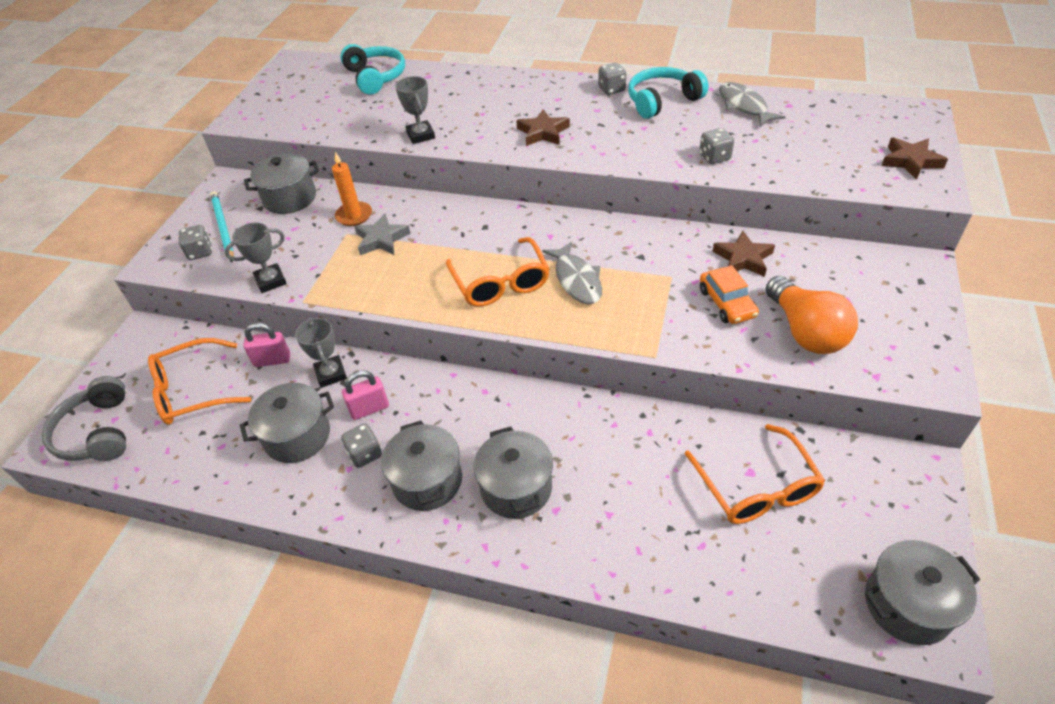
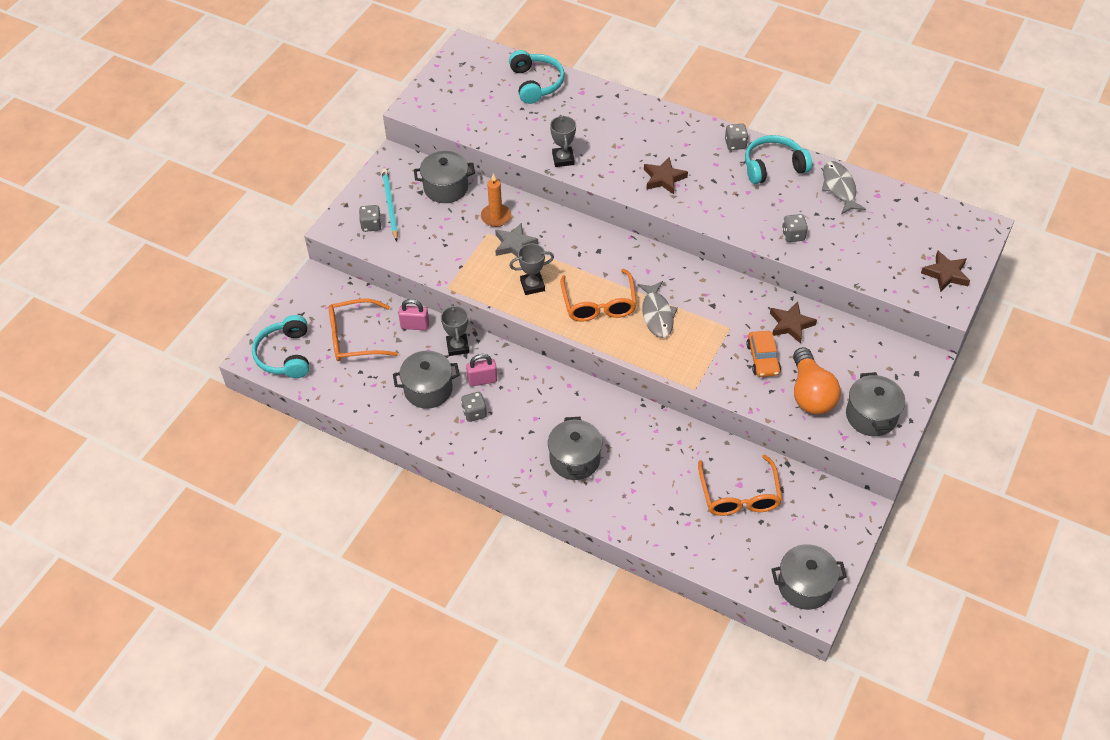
camera: 10 degrees right, 5 degrees up
(97, 432) = (285, 355): grey headphones -> turquoise headphones
(271, 281) = (424, 264): grey trophy -> grey trophy (532, 285)
(427, 481) = (514, 441): grey pot -> grey pot (871, 416)

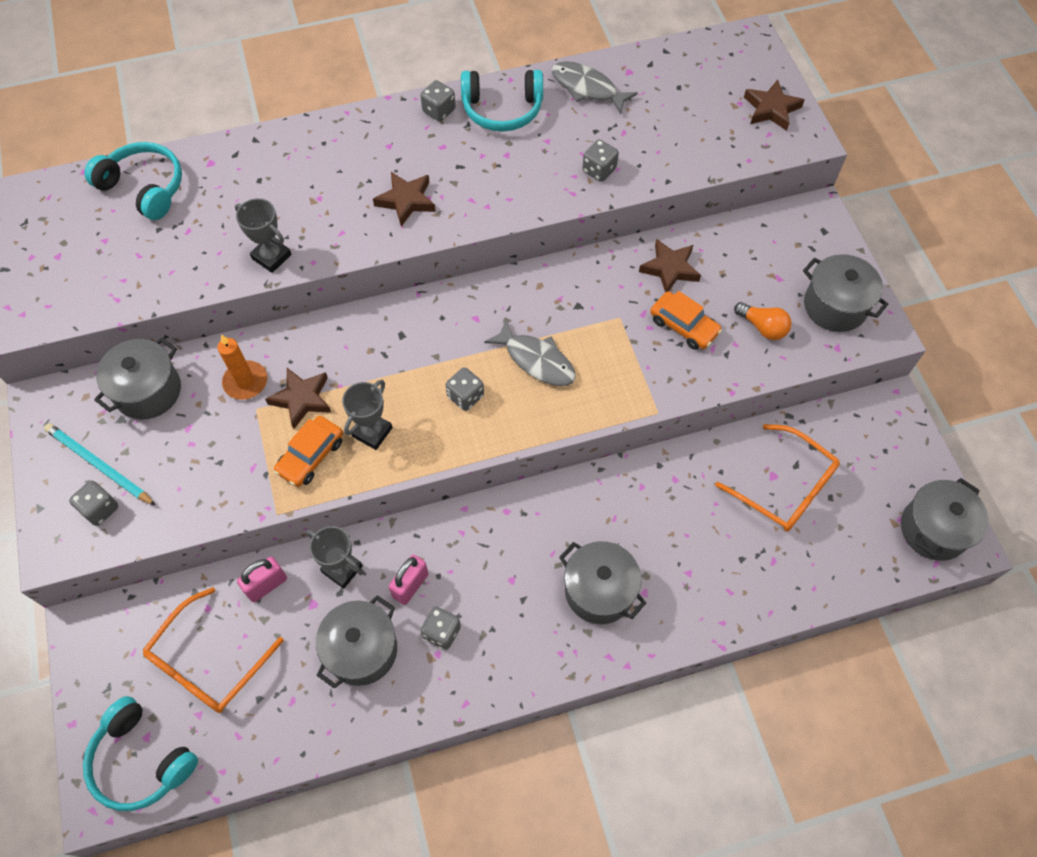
camera: 45 degrees left, 10 degrees up
(491, 274) = (311, 456): none -> orange car
(514, 244) = (302, 399): grey star -> brown star
(599, 304) = (465, 396): orange glasses -> grey dice
(773, 167) = (502, 109): turquoise headphones -> turquoise headphones turned 120 degrees counterclockwise
(810, 394) = (762, 327): orange light bulb -> orange light bulb, size x0.56

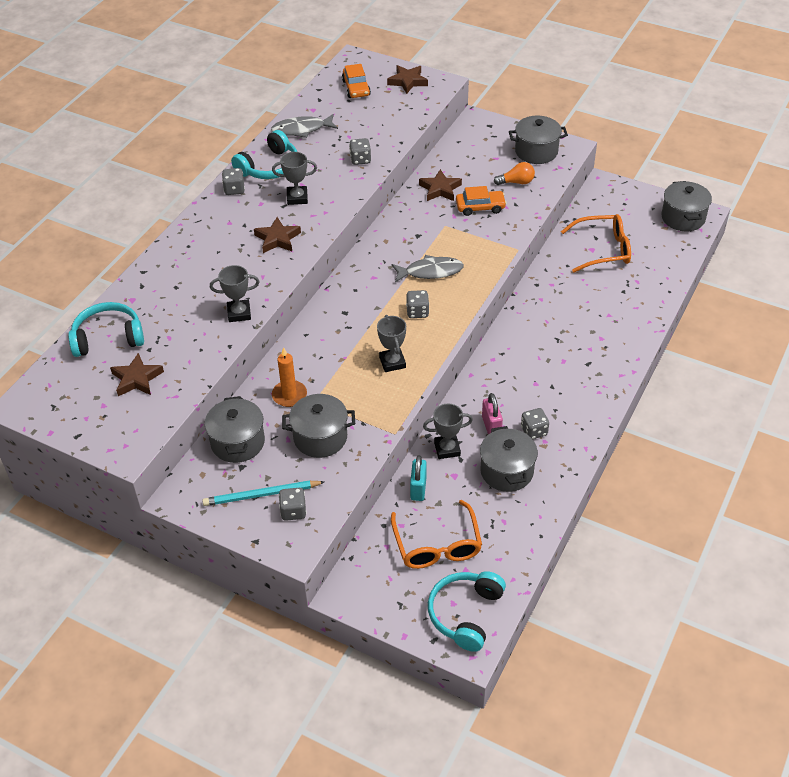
camera: 45 degrees left, 15 degrees down
(141, 760) = (465, 614): turquoise headphones -> turquoise headphones turned 120 degrees clockwise
(266, 585) = (418, 488): pink padlock -> turquoise padlock
(302, 399) = (333, 378): brown star -> brown star (137, 379)
(311, 456) = (375, 396): orange car -> orange car (356, 88)
(482, 167) = (297, 198): none -> grey trophy
(599, 591) = (581, 354): grey pot -> grey pot (320, 437)

